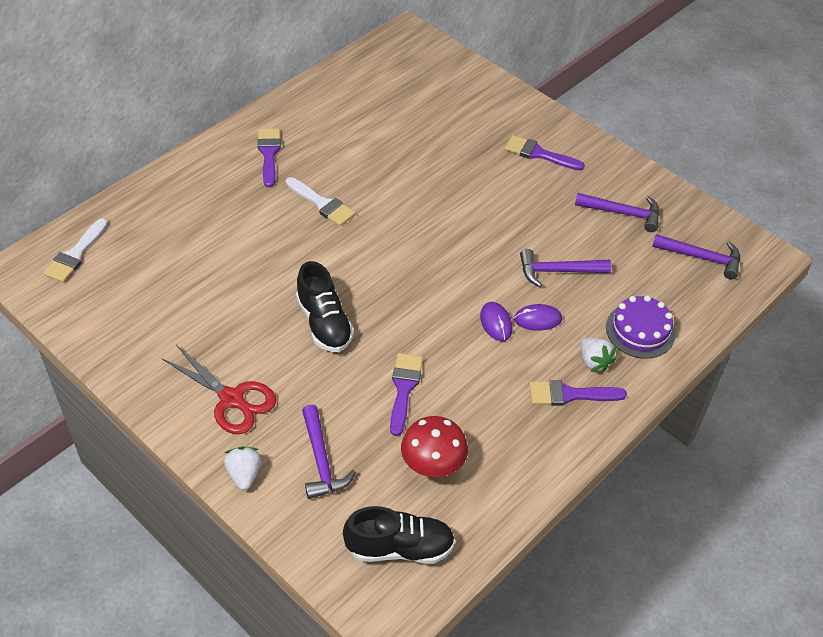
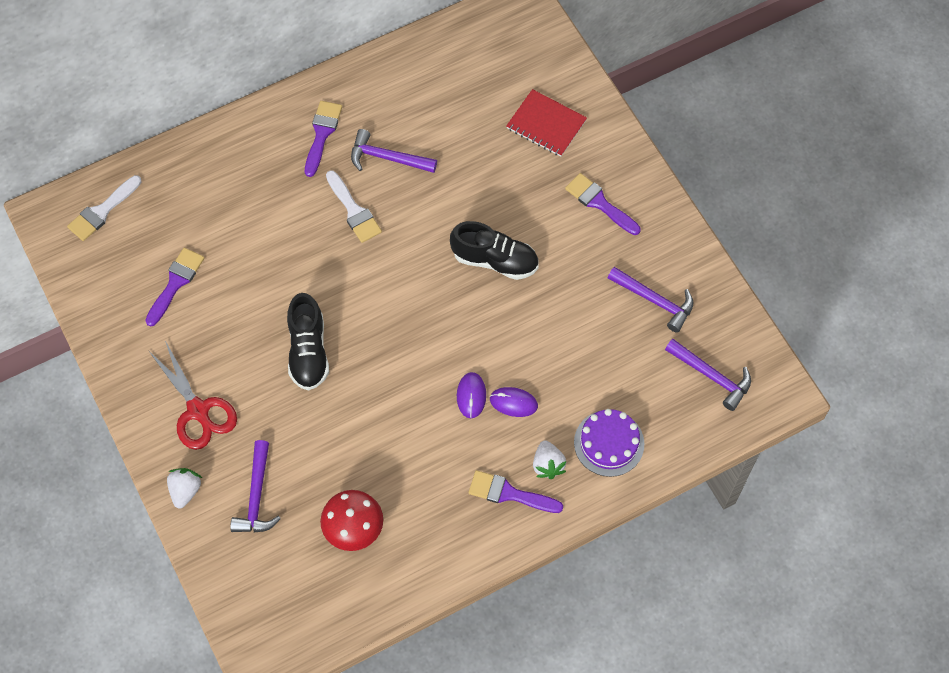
camera: 20 degrees right, 15 degrees up
(400, 548) = (295, 601): black shoe -> black shoe (495, 260)
(404, 389) = (356, 444): purple brush -> purple brush (175, 283)
(466, 109) = (546, 124): none -> red notebook
(557, 271) = (556, 353): purple hammer -> purple hammer (387, 158)

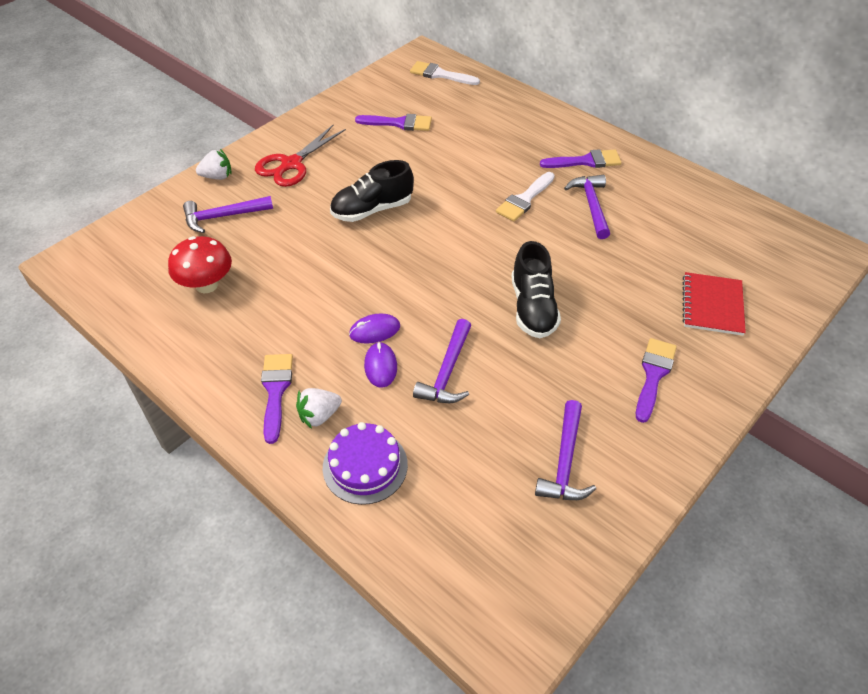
camera: 70 degrees right, 15 degrees down
(712, 376) = (496, 553): purple hammer -> purple hammer (447, 372)

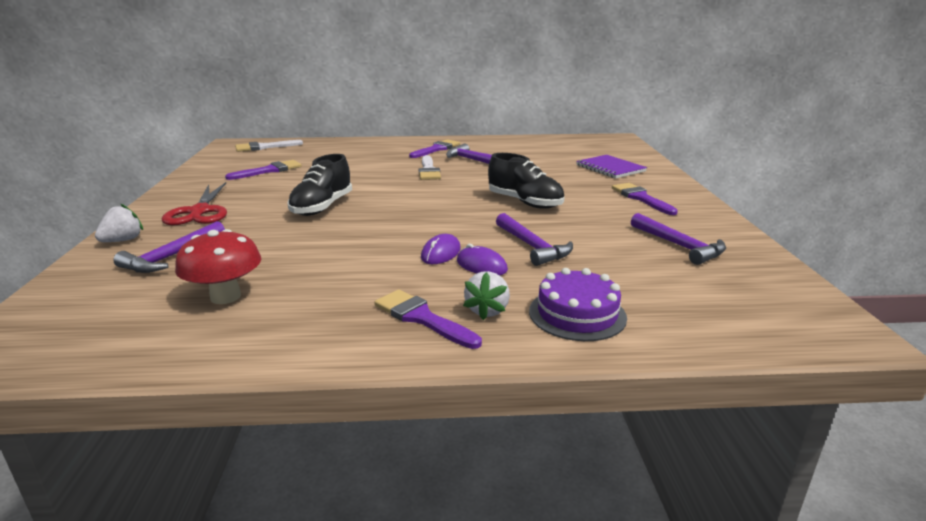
camera: 45 degrees left, 25 degrees down
(712, 305) = (610, 168): red notebook -> purple notebook

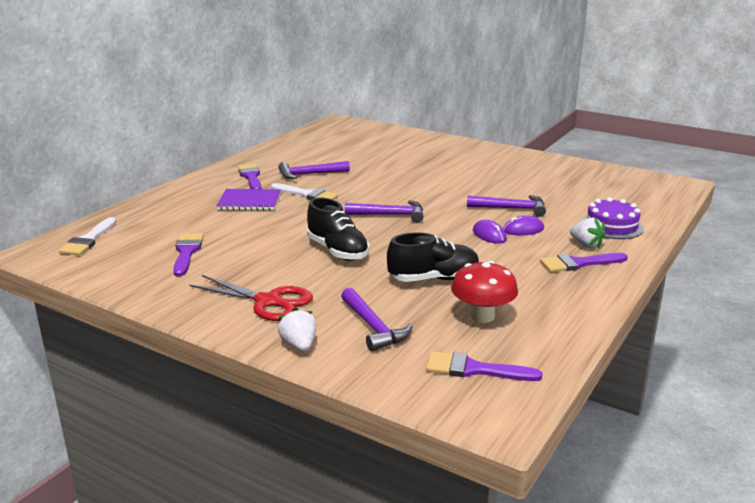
camera: 55 degrees left, 0 degrees up
(525, 203) = (432, 188): black shoe -> black shoe (434, 279)
(610, 168) = (402, 145): purple notebook -> purple notebook (249, 201)
(641, 198) = (471, 158): purple brush -> purple brush (475, 369)
(679, 246) = (555, 176): purple hammer -> purple hammer (390, 215)

